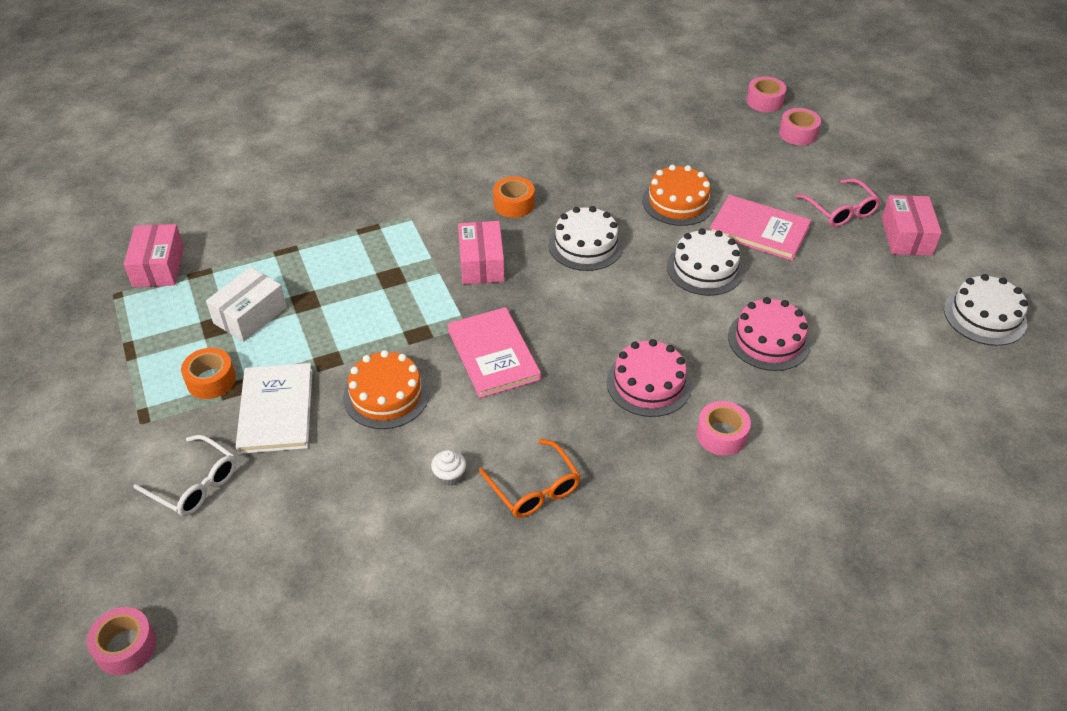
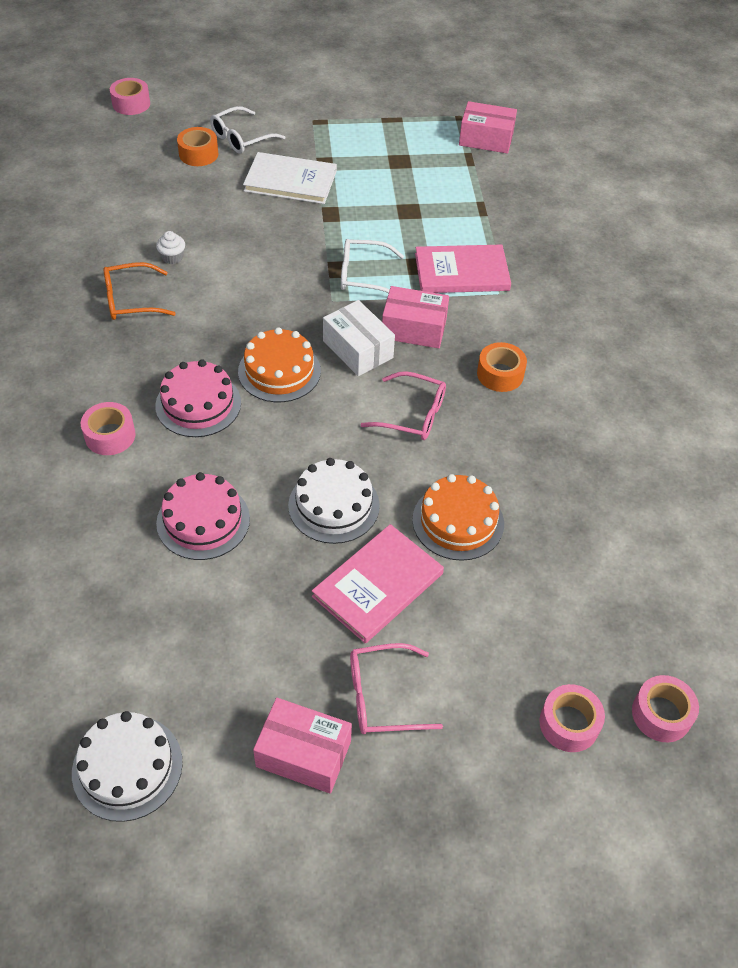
camera: 105 degrees right, 5 degrees up
(211, 380) = (339, 154): orange tape -> orange tape (198, 154)
(250, 315) = (404, 180): white box -> white box (358, 349)
(386, 395) = (275, 239): orange cake -> orange cake (279, 371)
(420, 312) = (364, 275): none -> white glasses
(493, 354) = (288, 310): pink book -> pink book (461, 272)
(585, 245) = (412, 414): white cake -> pink glasses

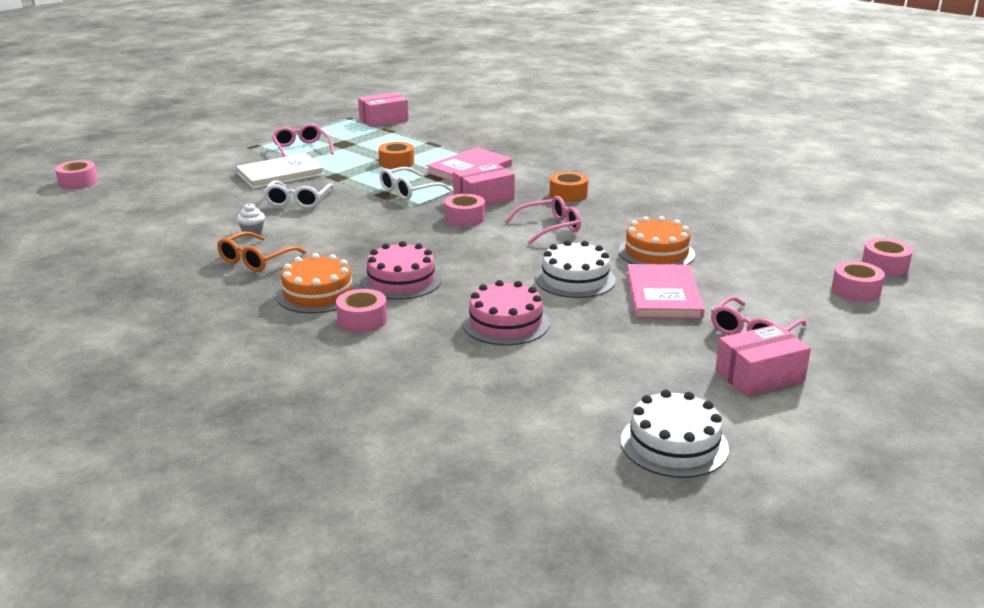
camera: 40 degrees left, 25 degrees down
(198, 154) = (183, 185): orange tape -> orange tape (396, 163)
(242, 138) = (206, 169): white glasses -> white glasses (298, 201)
(279, 371) = (430, 246): orange cake -> orange cake (318, 293)
(353, 150) = (302, 149): none -> pink glasses
(358, 349) = (464, 218): white box -> pink tape

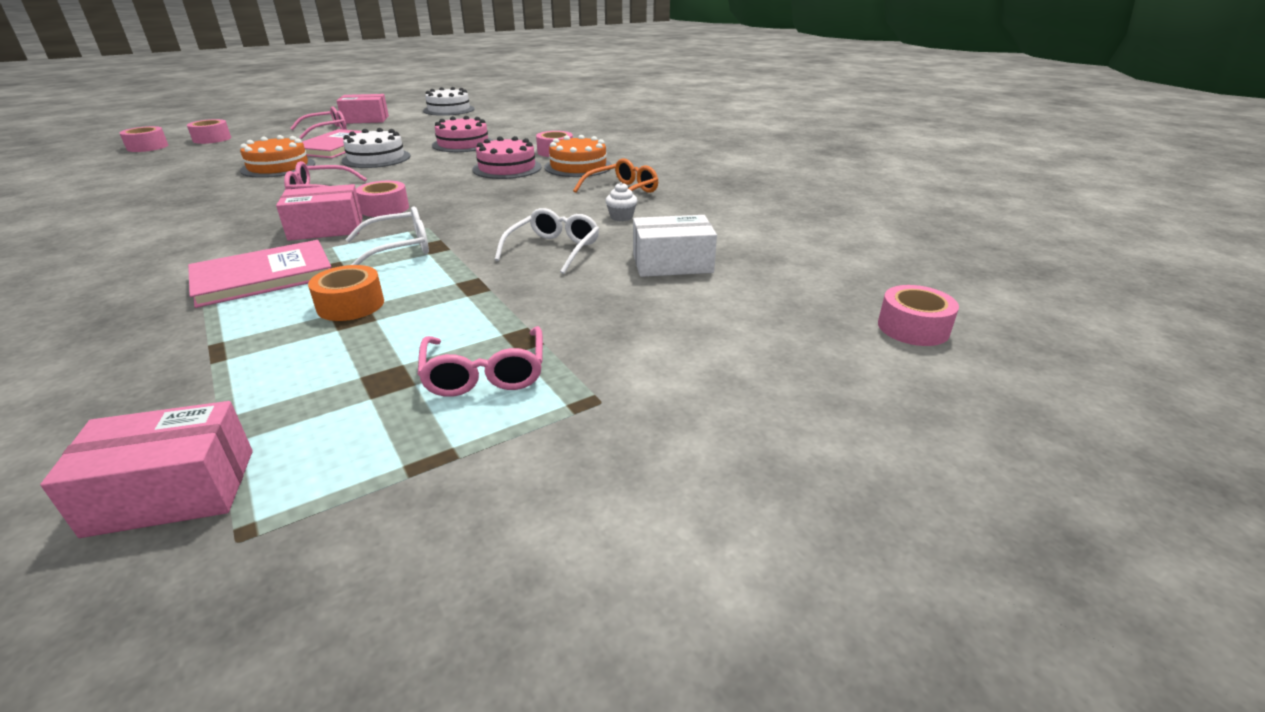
camera: 165 degrees left, 5 degrees up
(210, 200) = (672, 263): none -> white box
(280, 174) = (557, 303): white book -> none
(568, 194) = (225, 222): orange tape -> none

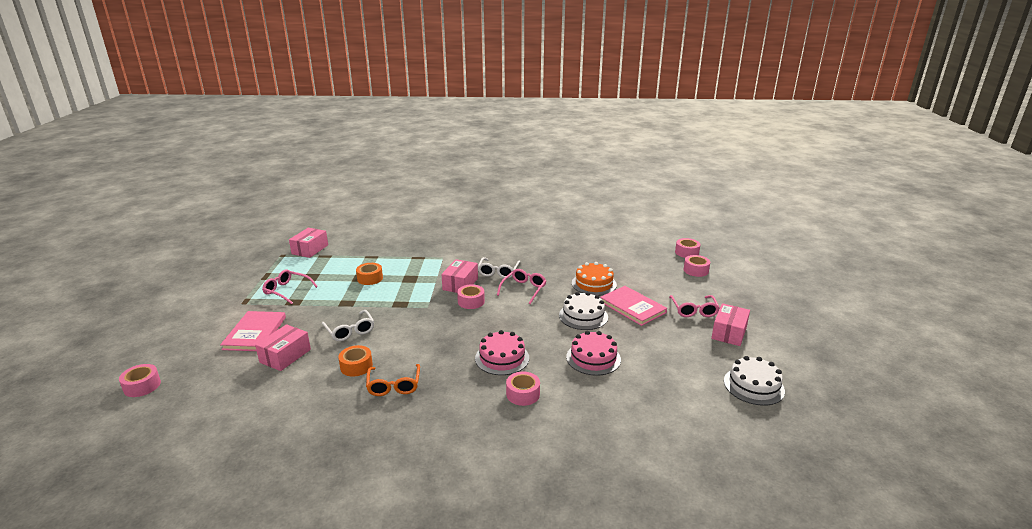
camera: 125 degrees right, 5 degrees down
(263, 277) = (421, 267): pink book -> pink book (255, 333)
(398, 248) = (410, 295): white glasses -> white glasses (498, 272)
(578, 166) = (470, 390): orange cake -> none
(621, 217) = (356, 366): white cupcake -> orange tape
(672, 263) = (285, 356): white box -> pink box

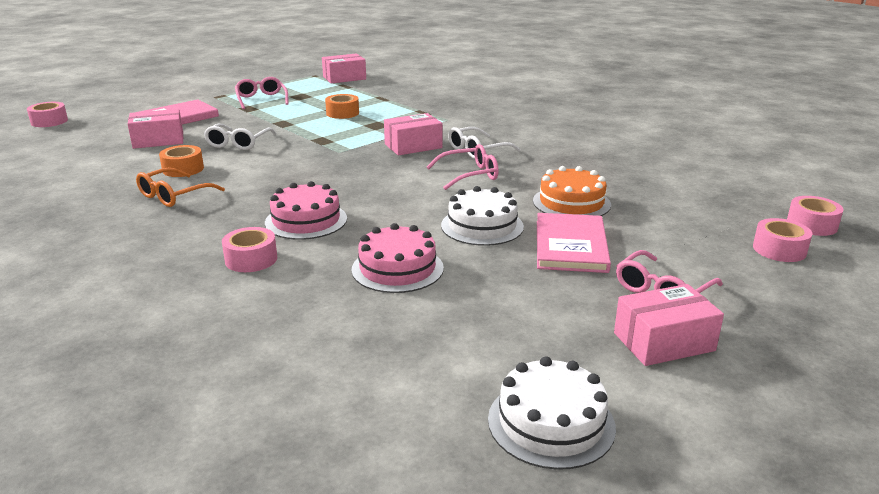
camera: 45 degrees right, 0 degrees up
(471, 301) = (389, 163): pink tape -> none

